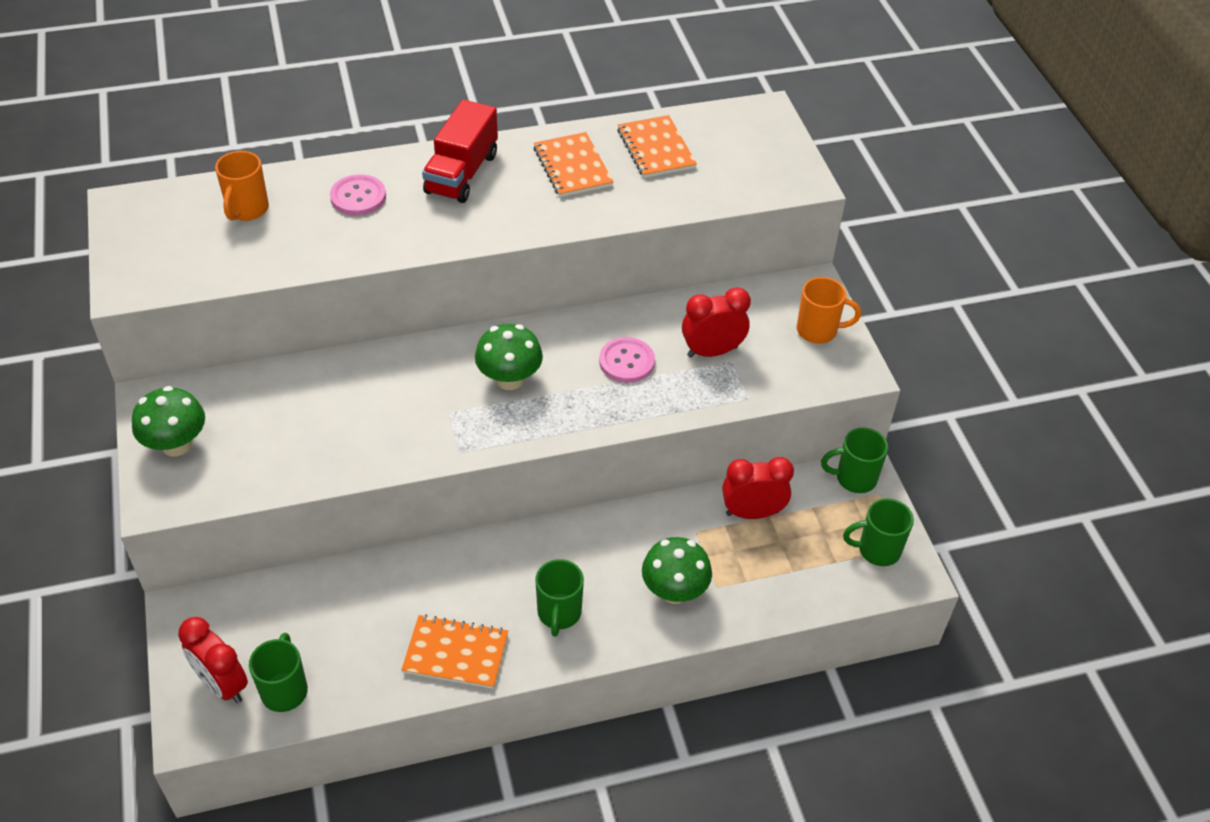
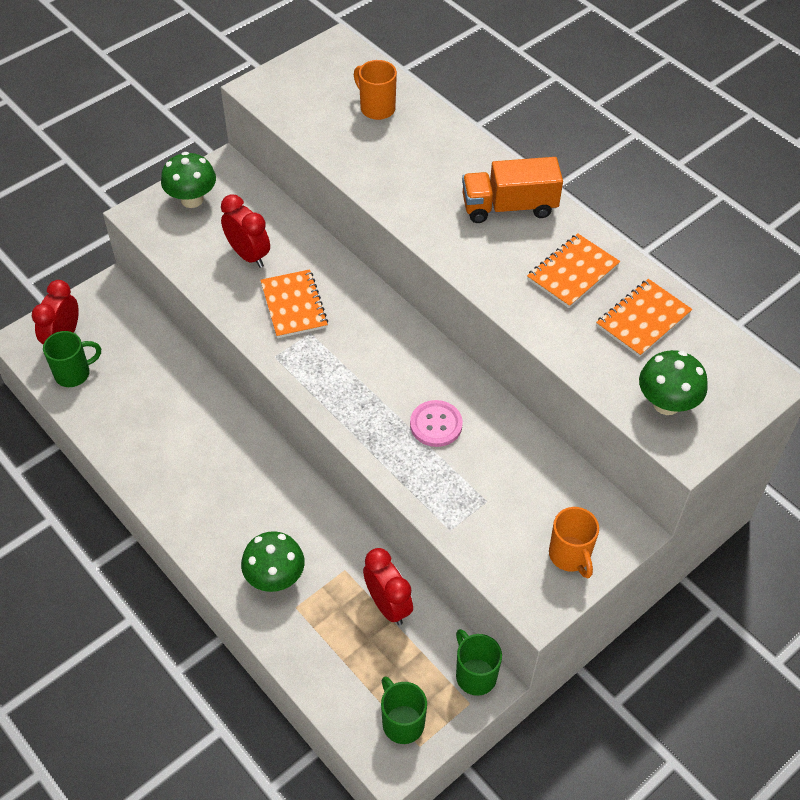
camera: 65 degrees right, 5 degrees up
(247, 210) = (376, 108): orange mug -> orange mug turned 60 degrees clockwise
(358, 197) = (435, 160): pink button -> none
(455, 653) = (148, 457): orange notebook -> orange notebook (294, 305)
(462, 173) = (509, 207): red truck -> orange truck
(509, 379) = (366, 355): green mushroom -> green mushroom (666, 403)
(559, 614) = (214, 507): green mug -> none
(712, 351) = (488, 481): red clock -> red clock (248, 255)

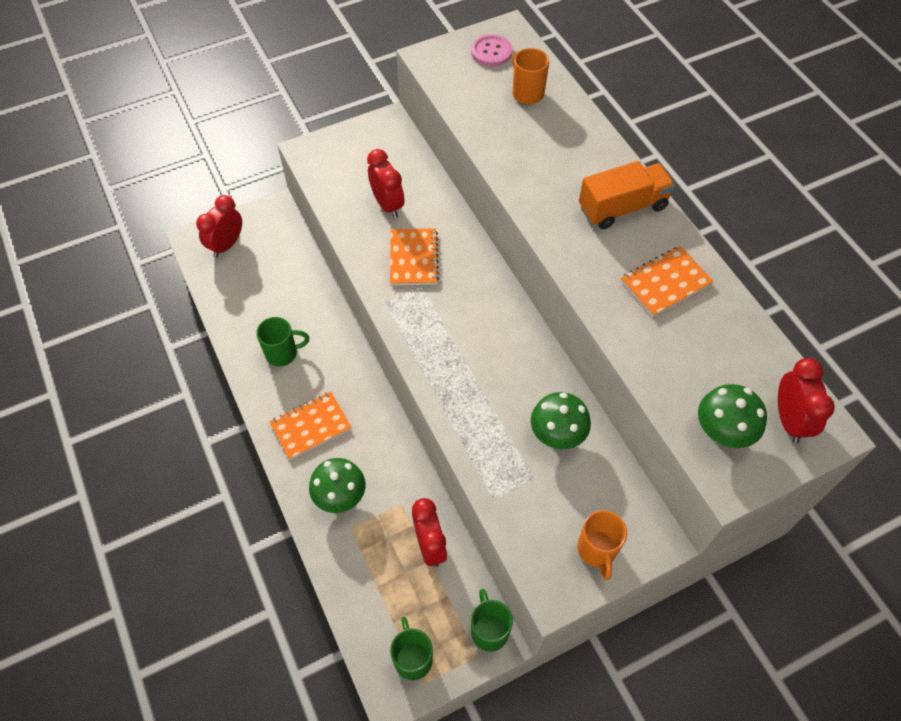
camera: 15 degrees right, 5 degrees up
(74, 373) = (226, 277): green mug -> green mug (283, 353)
(192, 199) = (354, 146): green mushroom -> green mushroom (557, 435)
(436, 424) = (508, 395): pink button -> pink button (491, 52)
(509, 207) = (622, 207): orange truck -> orange truck turned 150 degrees clockwise
(643, 319) = (721, 343): orange notebook -> orange notebook (311, 426)
(727, 379) = (789, 420): none -> red clock

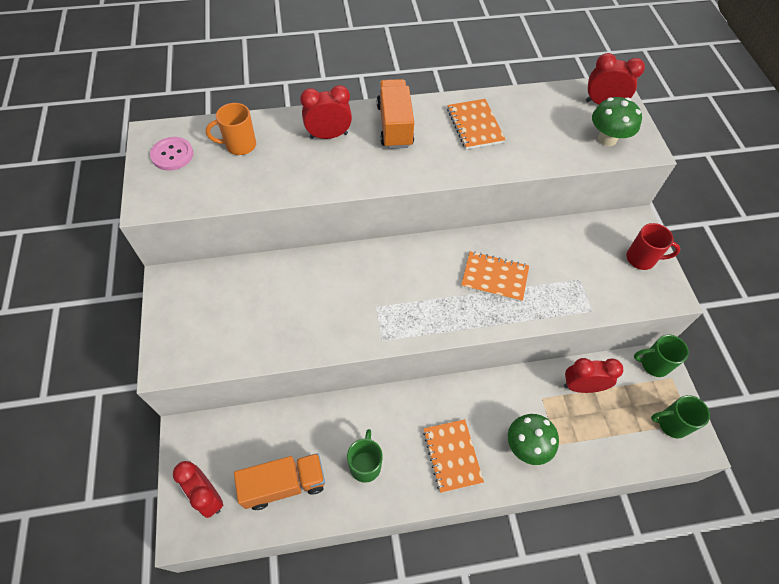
camera: 75 degrees left, 0 degrees up
(249, 295) = (284, 484): none -> orange truck
(387, 205) = (272, 309): red clock -> red clock (328, 135)
(413, 258) = (343, 304): orange notebook -> orange notebook (494, 277)
(557, 435) = (545, 253): green mushroom -> none
(597, 550) = (642, 259): orange mug -> red mug

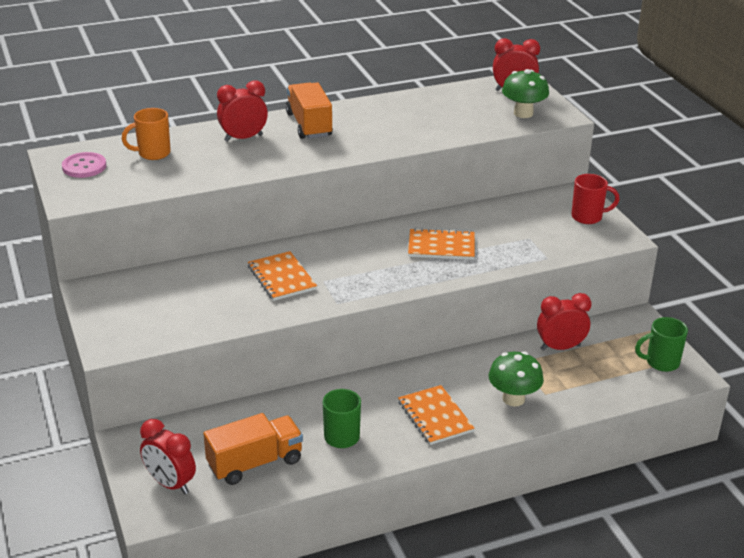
camera: 10 degrees left, 25 degrees down
(475, 125) = (390, 117): orange notebook -> orange notebook (281, 278)
(653, 364) = (631, 321): green mug -> none

